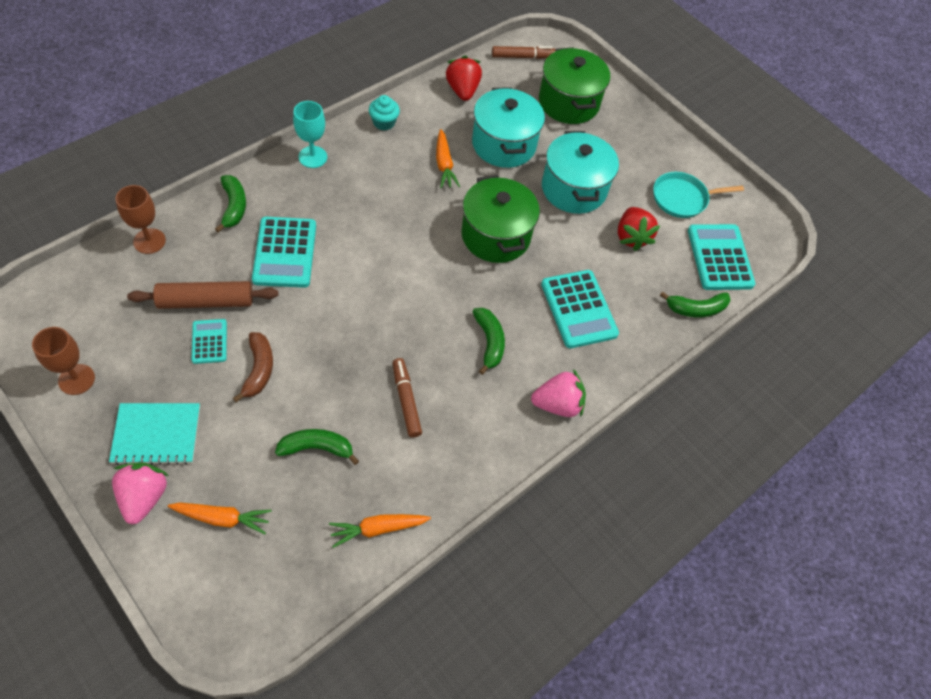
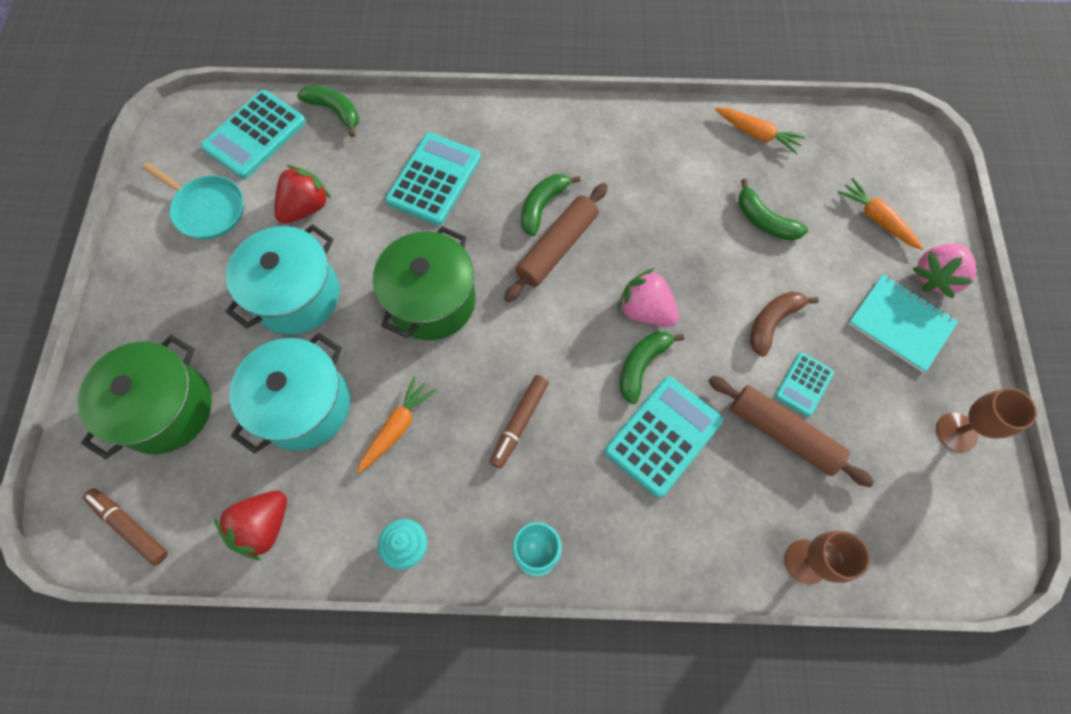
camera: 130 degrees left, 10 degrees up
(234, 207) = (680, 543): green banana -> green banana (641, 366)
(406, 401) = (659, 207): brown marker -> brown marker (520, 422)
(451, 320) = (557, 248): none -> brown rolling pin
(557, 404) = (536, 122): pink strawberry -> pink strawberry (645, 310)

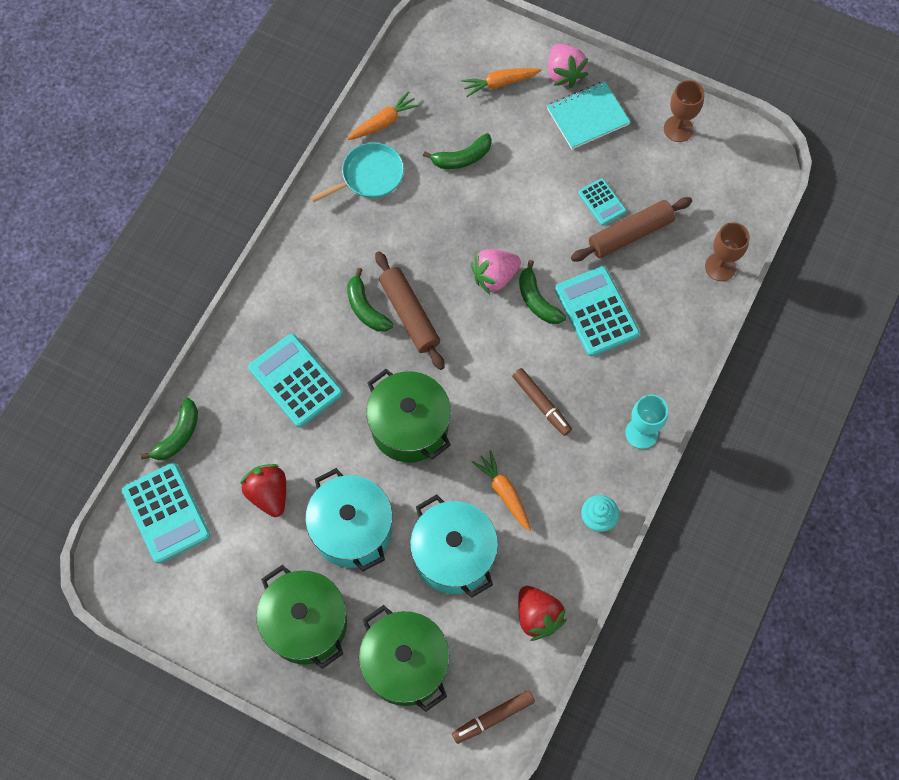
camera: 65 degrees left, 0 degrees up
(182, 297) = (306, 624): none -> green pot
(208, 209) = (226, 577): turquoise pan -> turquoise pan (369, 175)
(335, 111) = (178, 435): green banana -> green banana turned 150 degrees clockwise
(772, 323) = (546, 197): brown banana -> none

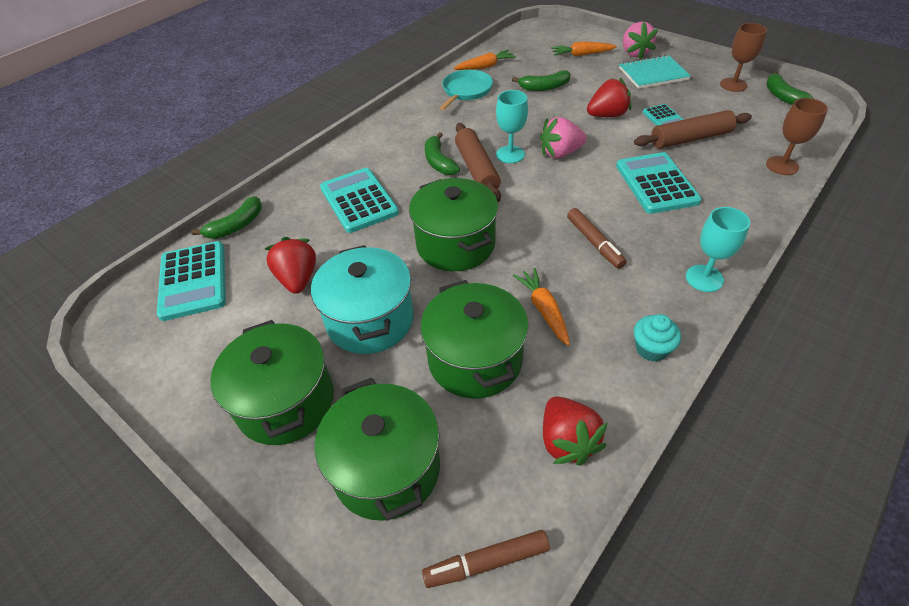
camera: 15 degrees right, 20 degrees down
(369, 175) = (466, 91): turquoise pan -> turquoise pan turned 45 degrees counterclockwise
(441, 286) = (510, 154): none -> turquoise goblet
(453, 555) = (475, 360): turquoise pot -> green pot
(537, 300) = (598, 171): green banana -> green banana (783, 96)
(539, 203) = (607, 115): none -> red strawberry

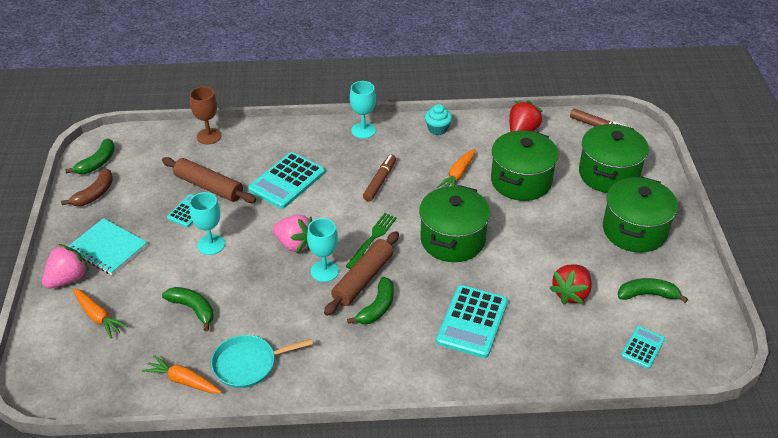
camera: 135 degrees left, 5 degrees down
(193, 281) = (642, 347): turquoise calculator -> turquoise calculator, size x0.55
(236, 226) = (580, 374): green banana -> green banana (647, 294)
(370, 320) = (552, 236): turquoise pot -> none
(516, 196) = (372, 239): none -> green fork
(607, 115) = (211, 244): red strawberry -> turquoise goblet
(733, 85) = (94, 194): brown goblet -> brown banana

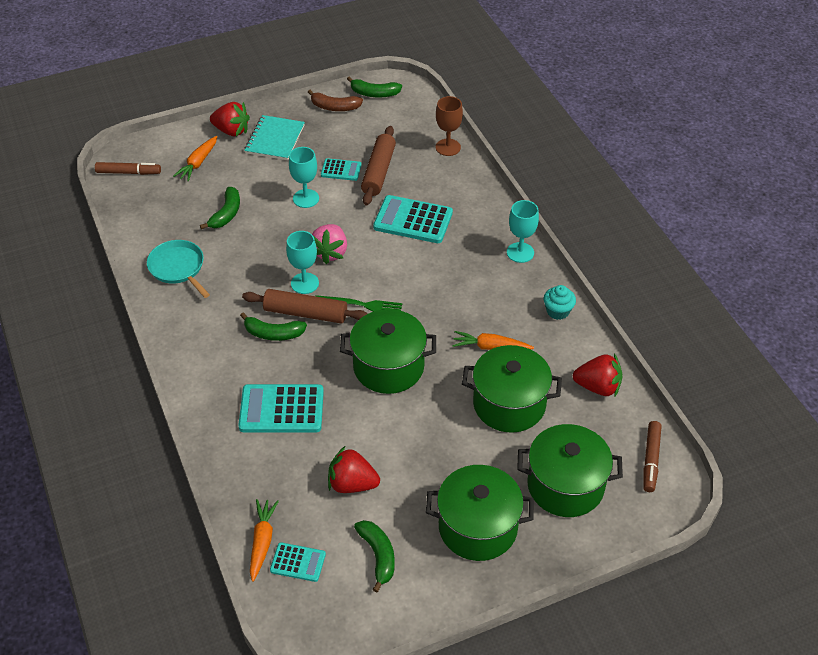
camera: 70 degrees right, 5 degrees up
(68, 279) = (231, 131): pink strawberry -> red strawberry
(183, 381) = (149, 235): orange carrot -> orange carrot (262, 541)
(379, 181) = (447, 287): brown marker -> brown marker (128, 172)

